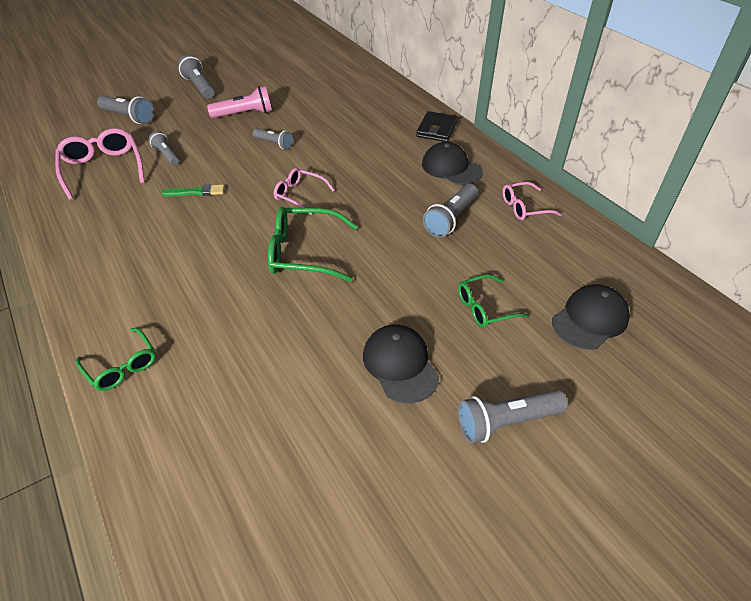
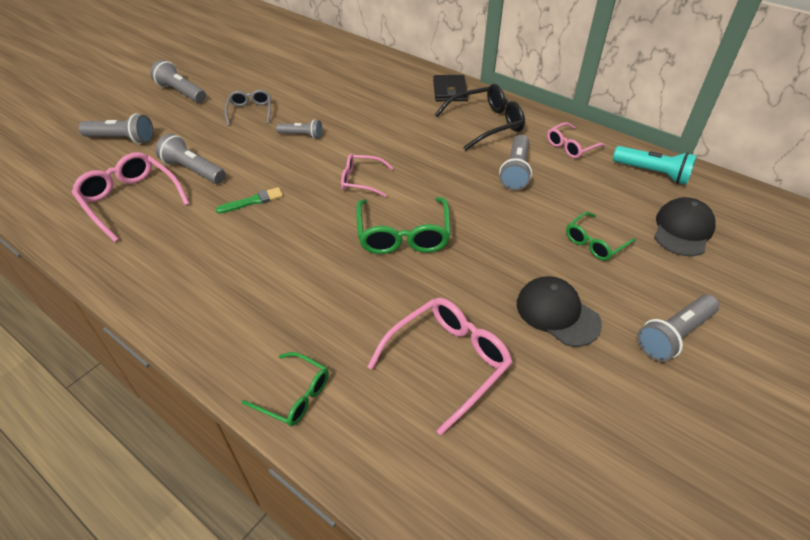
camera: 20 degrees left, 0 degrees up
(166, 155) = (193, 170): grey flashlight -> grey flashlight, size x1.54
(244, 114) = (250, 112): pink flashlight -> grey glasses
(267, 378) = (447, 362): none -> pink glasses
(304, 253) = (403, 235): green glasses -> green glasses turned 75 degrees counterclockwise
(451, 168) = (486, 124): black cap -> black glasses
(595, 254) = (652, 173): none -> turquoise flashlight

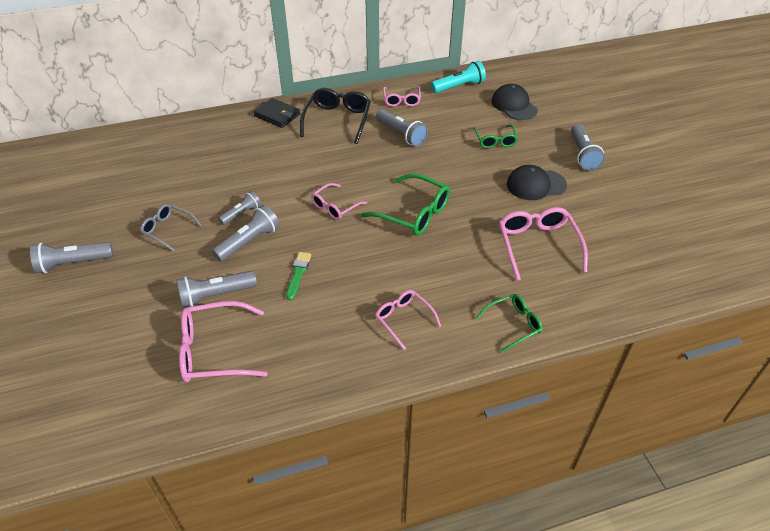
camera: 55 degrees left, 0 degrees up
(122, 139) = (105, 330): grey flashlight -> grey flashlight (249, 242)
(241, 298) = (404, 319): none -> pink glasses

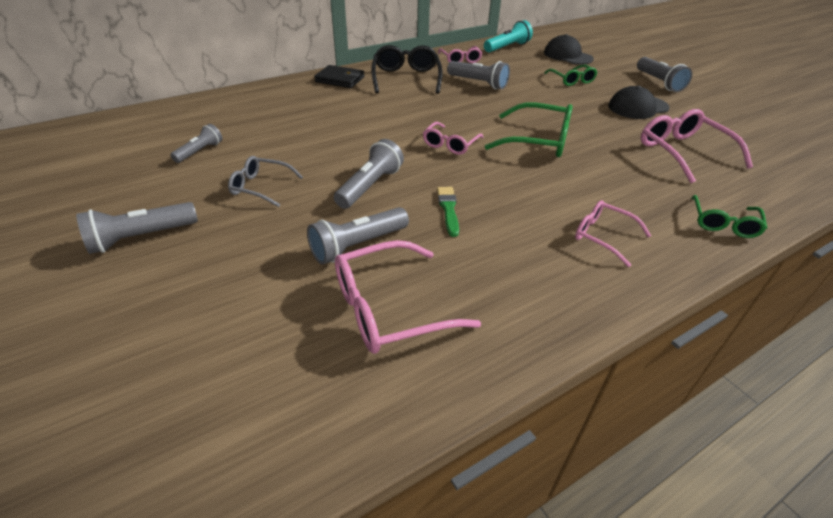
camera: 15 degrees left, 5 degrees down
(241, 214) = (346, 162): grey flashlight -> grey flashlight (200, 151)
(513, 324) = (723, 223): green glasses -> green glasses turned 150 degrees clockwise

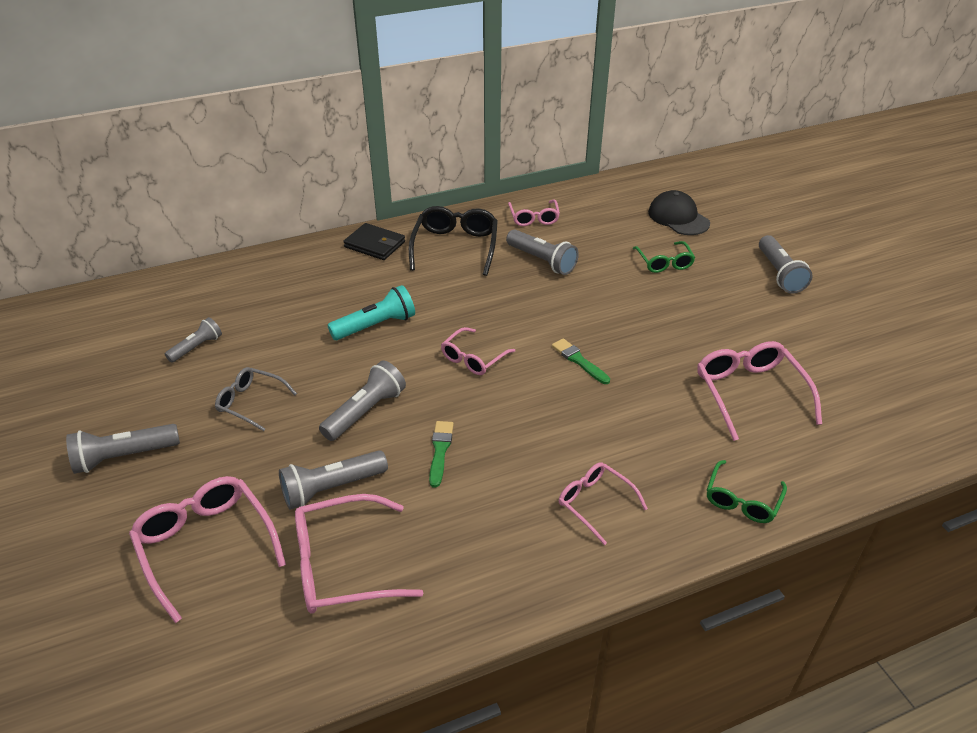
camera: 10 degrees right, 0 degrees up
(242, 305) = (206, 546): none -> pink glasses
(507, 47) = (603, 198): turquoise flashlight -> turquoise flashlight (376, 326)
(538, 140) = (579, 361): green glasses -> green brush
(637, 107) = (729, 315): black cap -> none

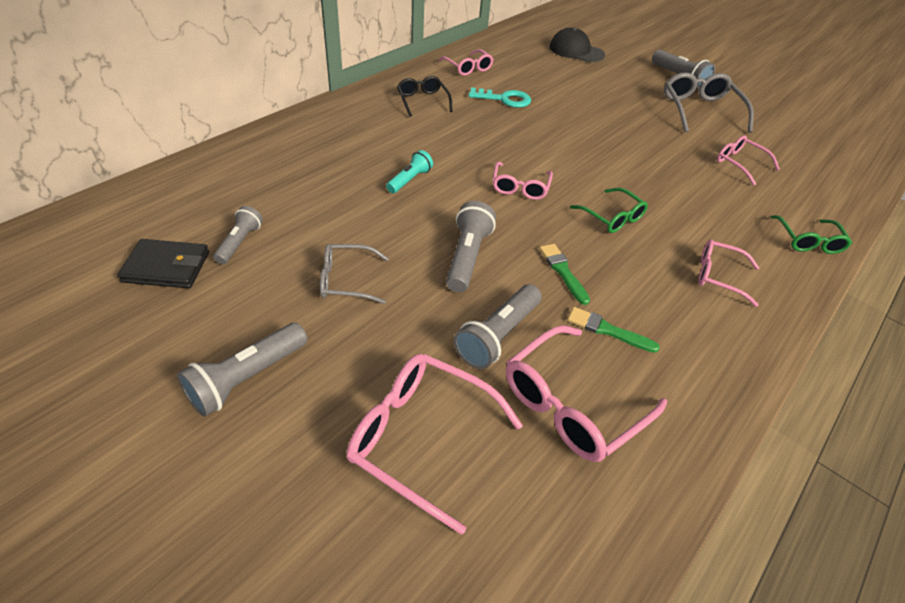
camera: 30 degrees left, 5 degrees up
(375, 244) = (347, 112): black wallet -> black wallet (167, 267)
(376, 326) = (410, 180): turquoise flashlight -> turquoise flashlight, size x0.65
(455, 247) = (423, 101): black glasses -> black glasses, size x0.61
(542, 261) = (504, 99): grey flashlight -> turquoise key
(579, 361) = (603, 169): green brush -> green brush (607, 330)
(664, 262) = (596, 84): green glasses -> green glasses (612, 217)
(750, 393) = (740, 164): pink glasses -> pink glasses, size x0.61
(765, 319) = (700, 110): none -> grey glasses

